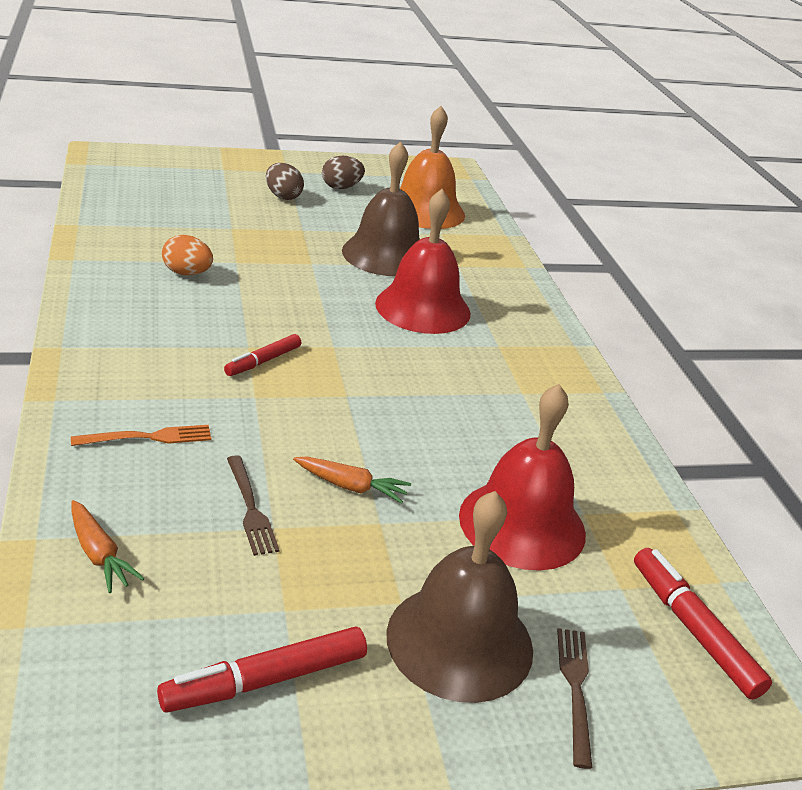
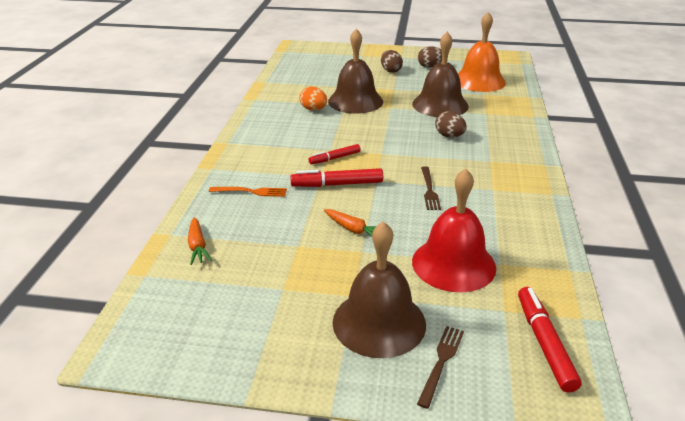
camera: 25 degrees right, 0 degrees up
(250, 254) = (355, 101): none -> brown bell
(251, 509) = (289, 234): brown fork -> brown fork (429, 190)
(265, 681) = (254, 323): red marker -> red marker (337, 184)
(423, 308) = (449, 136): red bell -> brown egg

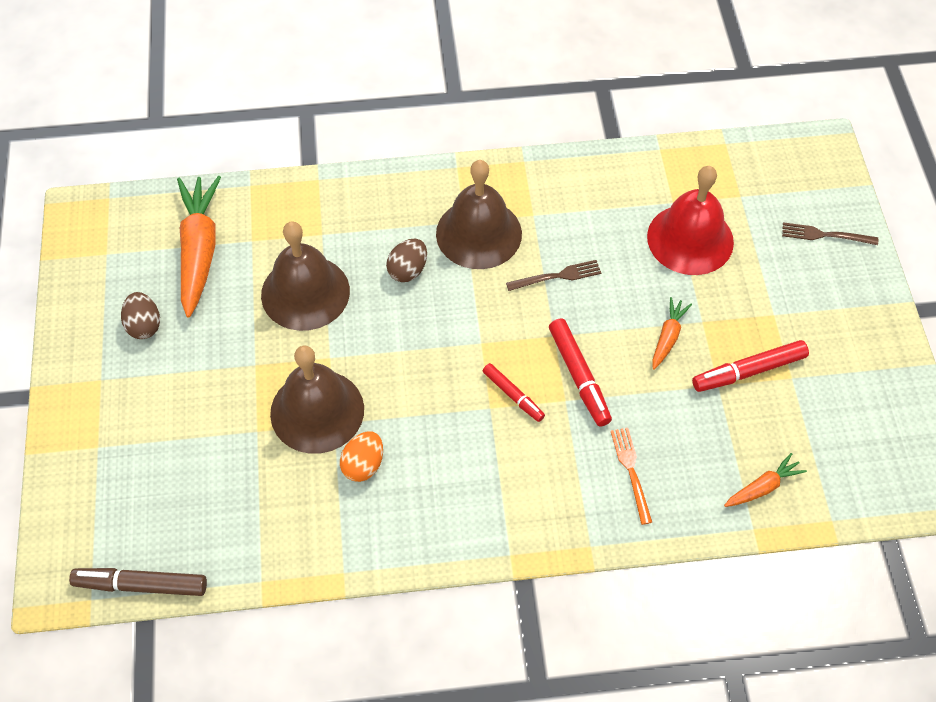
camera: 105 degrees left, 25 degrees up
(284, 59) = (141, 585): none -> brown marker
(379, 322) = (800, 287): brown bell -> brown bell (478, 233)
(390, 71) = (173, 383): brown egg -> none
(479, 81) = (199, 250): orange bell -> orange carrot
(544, 343) = (769, 168): red marker -> red marker (748, 371)

